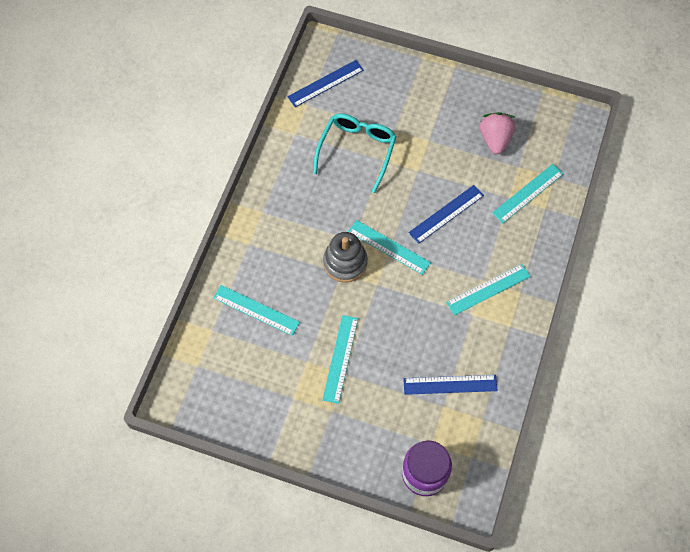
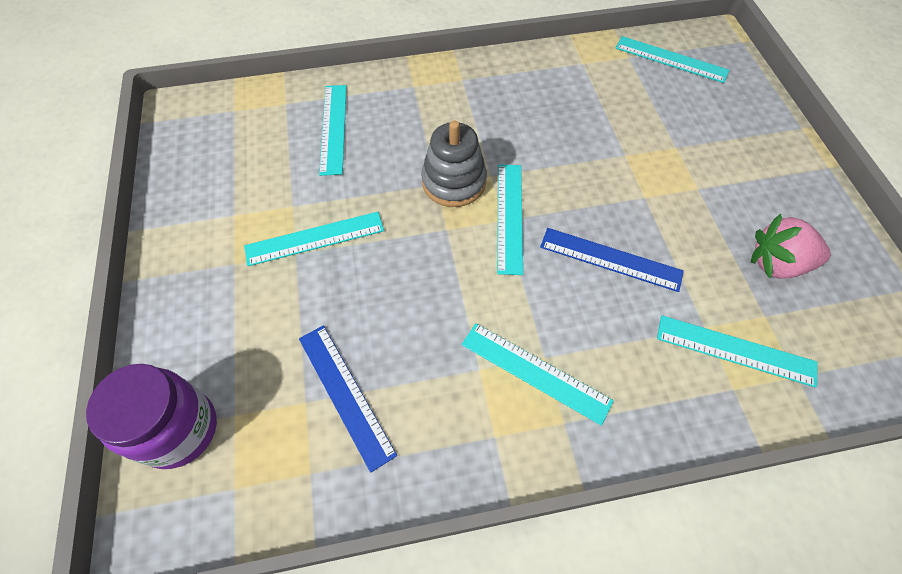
camera: 60 degrees right, 5 degrees down
(325, 83) = (671, 59): blue ruler -> turquoise ruler
(357, 151) = (614, 124): turquoise glasses -> none
(495, 139) = (777, 264): pink strawberry -> pink strawberry turned 150 degrees counterclockwise

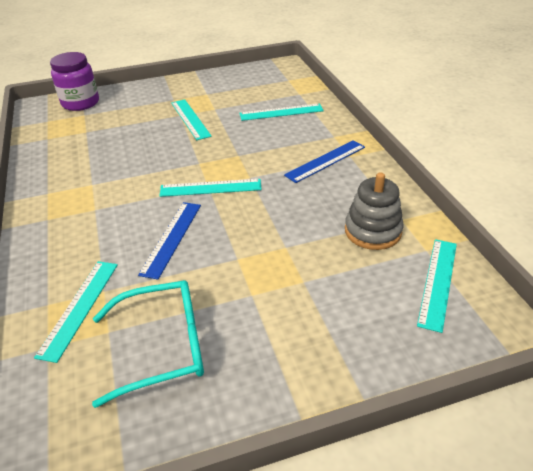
camera: 85 degrees right, 20 degrees down
(345, 394) = (87, 142): blue ruler -> blue ruler (325, 161)
(454, 182) = (241, 162): grey stacking toy -> grey stacking toy (373, 231)
(535, 372) = (84, 205): turquoise ruler -> none
(777, 264) = (163, 346): pink strawberry -> turquoise glasses

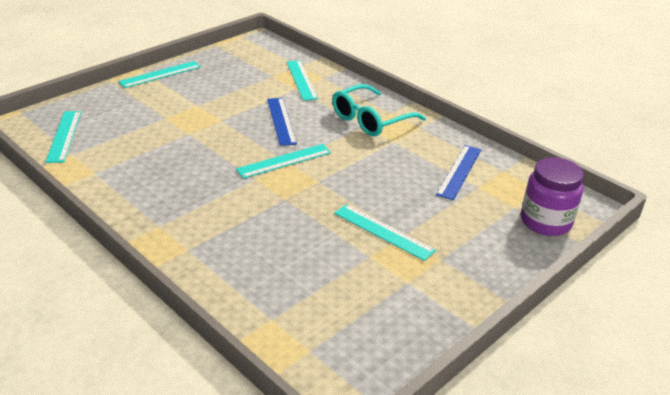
camera: 150 degrees right, 5 degrees down
(163, 346) = (235, 76): turquoise glasses -> turquoise glasses (371, 120)
(281, 112) = (276, 272): turquoise ruler -> turquoise ruler (160, 74)
(325, 161) = (185, 213): blue ruler -> blue ruler (459, 171)
(373, 231) = (119, 158): grey stacking toy -> none

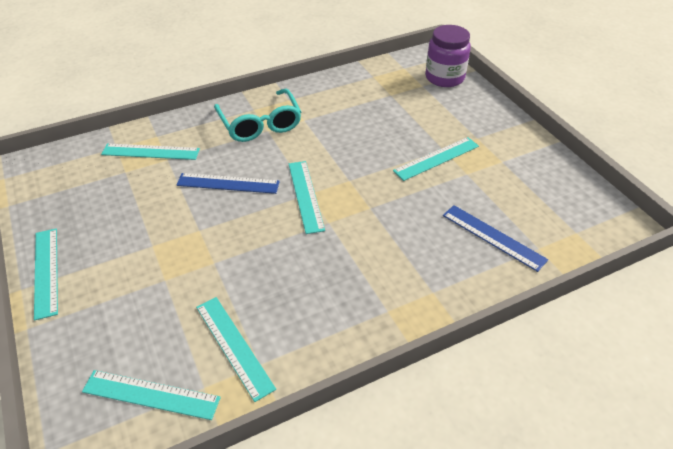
camera: 70 degrees left, 10 degrees up
(109, 159) = (234, 346): none -> turquoise ruler
(459, 171) = (366, 97): blue ruler -> blue ruler (493, 237)

